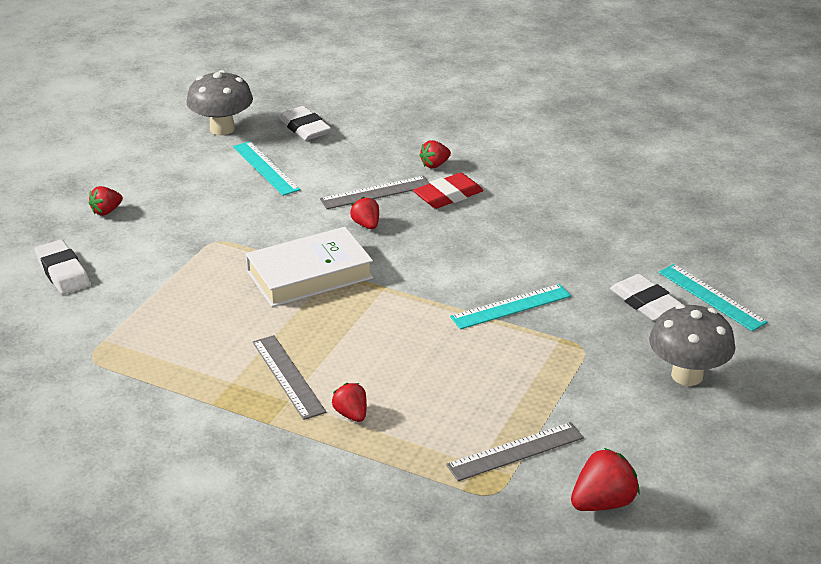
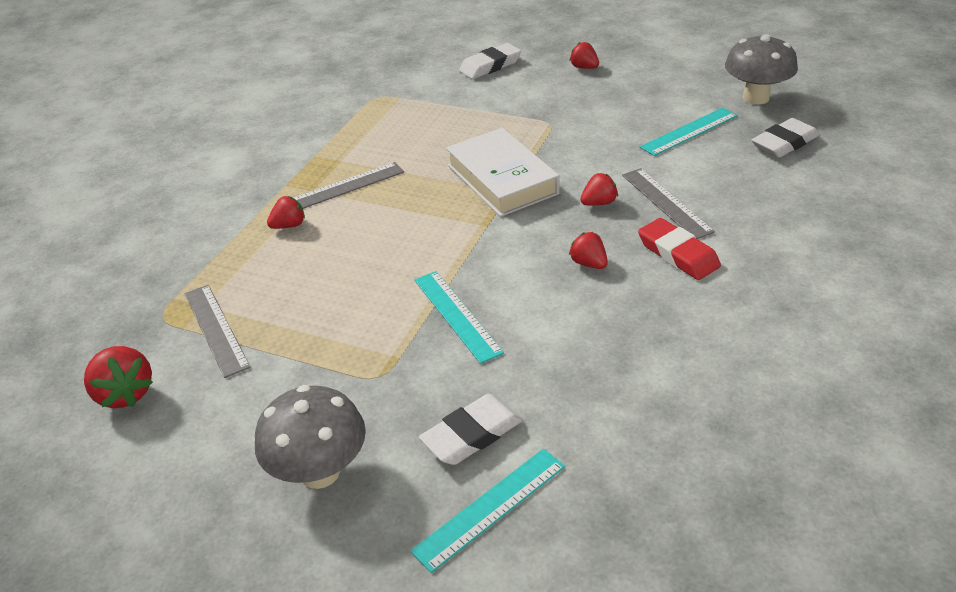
camera: 90 degrees right, 5 degrees up
(435, 165) = (745, 239): red strawberry -> red strawberry (589, 263)

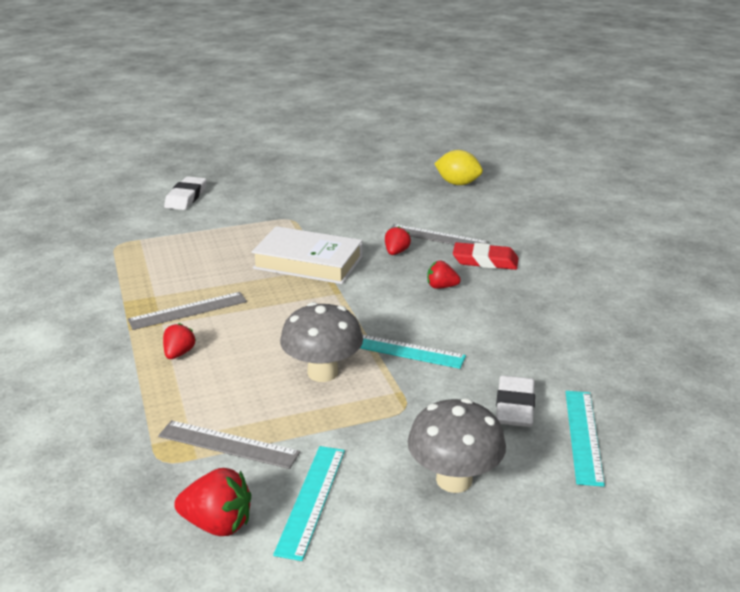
camera: 45 degrees left, 10 degrees down
(346, 187) = (188, 311): grey ruler -> grey ruler turned 45 degrees clockwise
(584, 67) = (263, 179): red strawberry -> none
(689, 131) = (392, 194): turquoise ruler -> turquoise ruler (311, 500)
(756, 98) = (405, 165): grey mushroom -> grey mushroom (322, 372)
(784, 143) = (457, 183): white eraser -> yellow lemon

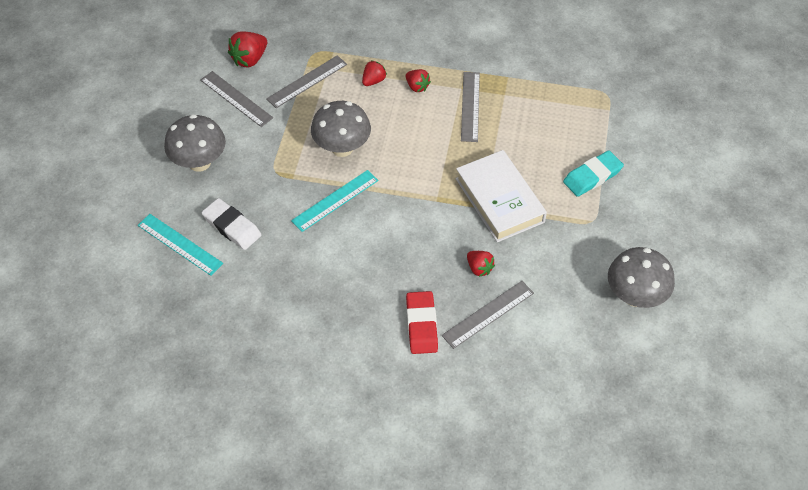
camera: 120 degrees right, 25 degrees up
(186, 197) = (684, 163): white eraser -> none
(237, 229) = (592, 176): none -> turquoise eraser
(308, 262) = (499, 200): white book -> white book turned 75 degrees counterclockwise
(311, 500) = (236, 99): turquoise ruler -> grey ruler
(350, 190) = (635, 296): none -> grey mushroom
(441, 287) = (401, 269): red strawberry -> red strawberry (373, 81)
(457, 183) = (601, 403): yellow lemon -> none
(485, 261) = (421, 325): red eraser -> red eraser turned 45 degrees counterclockwise

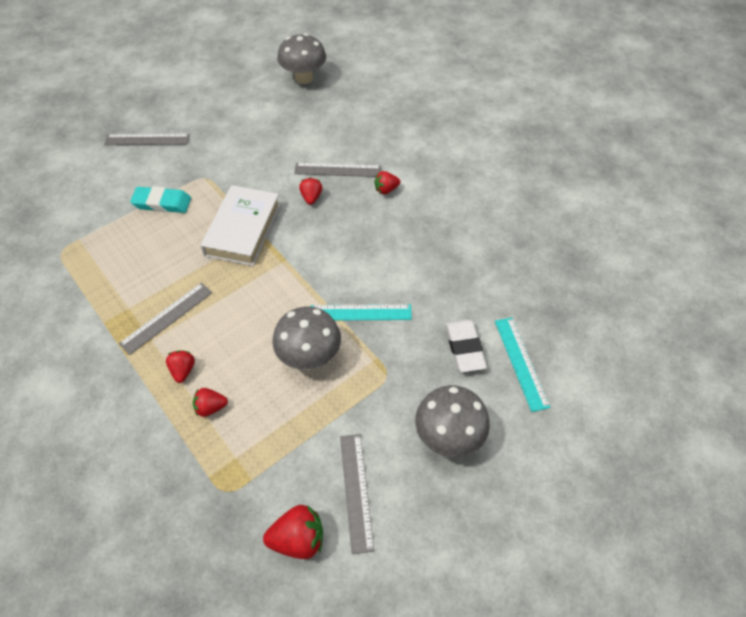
camera: 140 degrees left, 0 degrees up
(307, 81) = (269, 457): grey ruler -> grey ruler (147, 140)
(421, 325) = (386, 190): red eraser -> red strawberry
(635, 296) = (241, 126): grey mushroom -> grey mushroom (304, 78)

